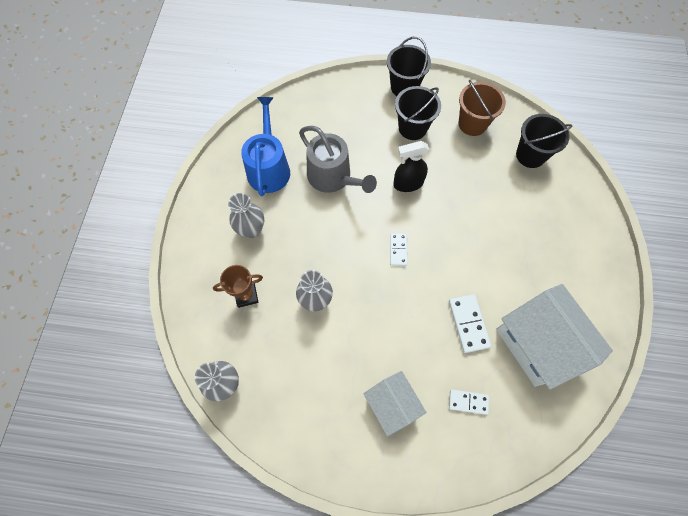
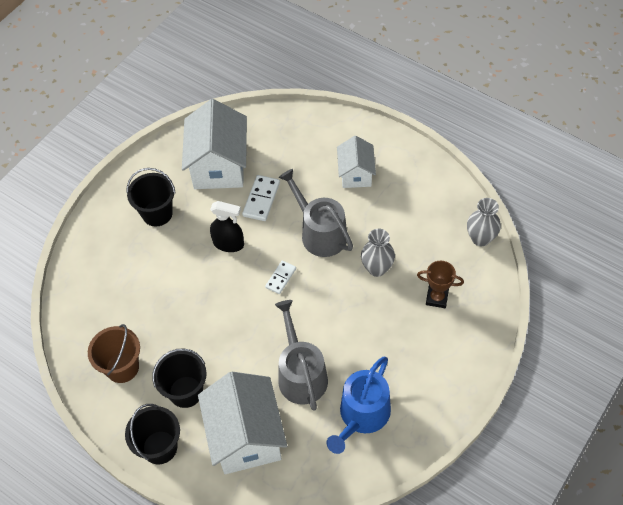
camera: 150 degrees left, 10 degrees down
(251, 230) = (408, 356): grey vase -> none
(348, 118) = (246, 436): none -> white house
(389, 313) = (320, 233): none -> grey watering can
(408, 184) = (231, 334): black spray bottle -> black spray bottle (229, 244)
(468, 402) = (298, 153): white domino -> none
(530, 155) = (94, 308): black bucket -> black bucket (157, 213)

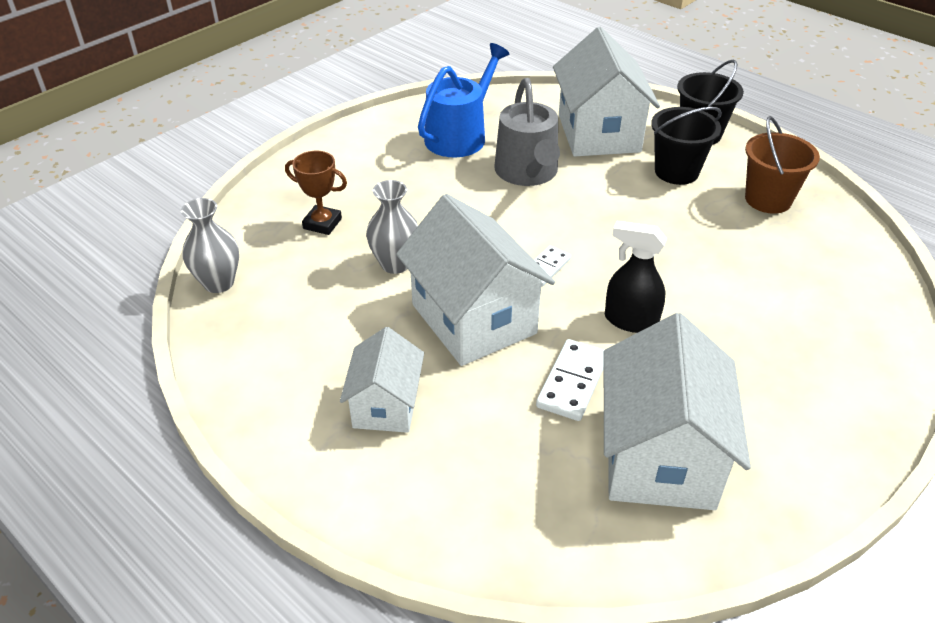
camera: 175 degrees left, 15 degrees down
(157, 213) = (769, 382): black bucket -> none
(320, 233) = (474, 319): grey watering can -> white house

